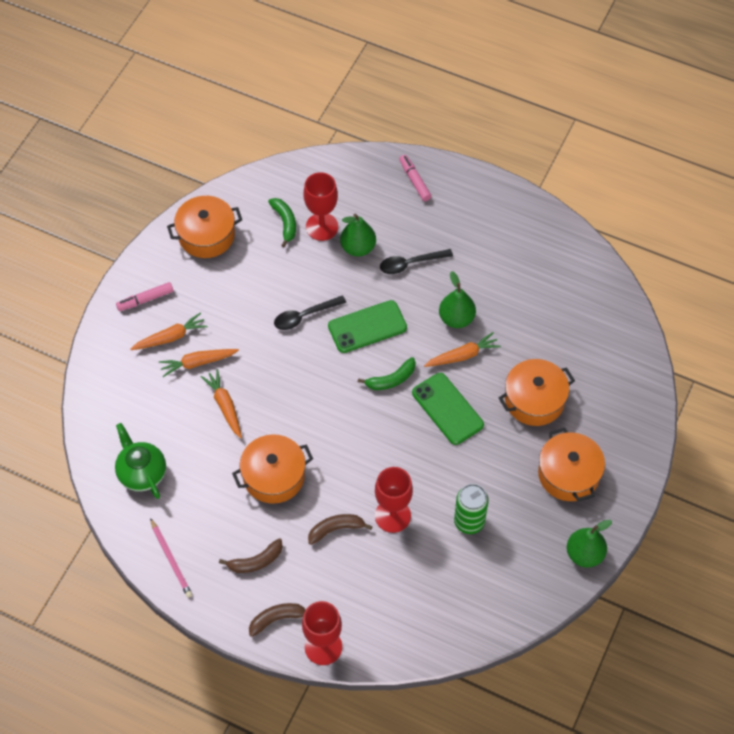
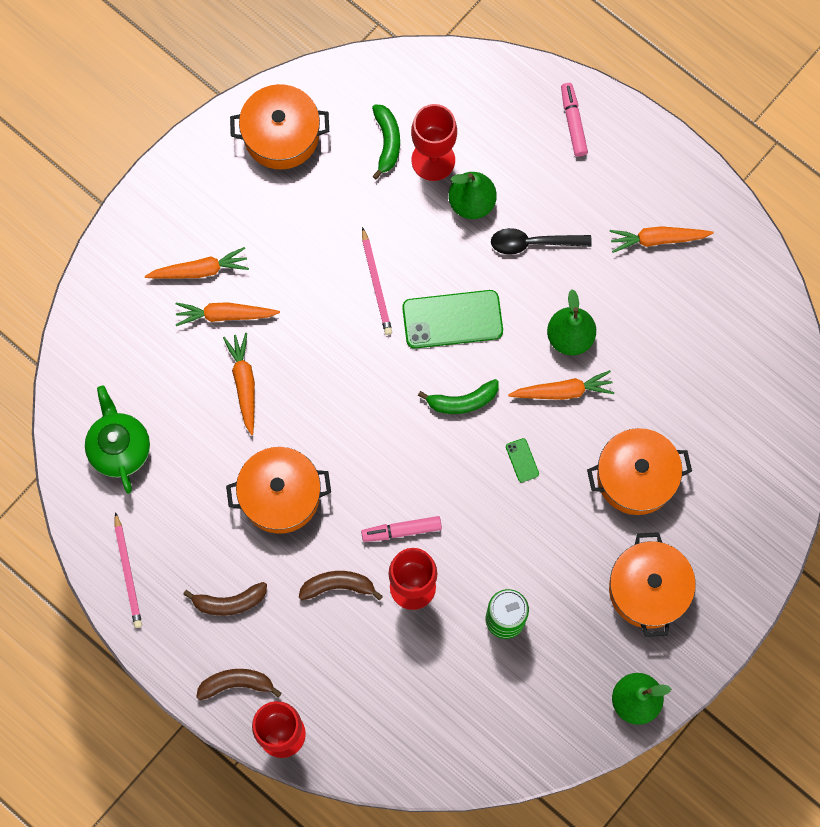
camera: 15 degrees right, 15 degrees up
(145, 299) = (181, 208): pink marker -> pink marker (401, 530)
(304, 316) = (376, 284): black spoon -> pink pencil
(447, 409) = (522, 460): green phone -> green phone, size x0.42
(498, 241) = (657, 239): none -> orange carrot

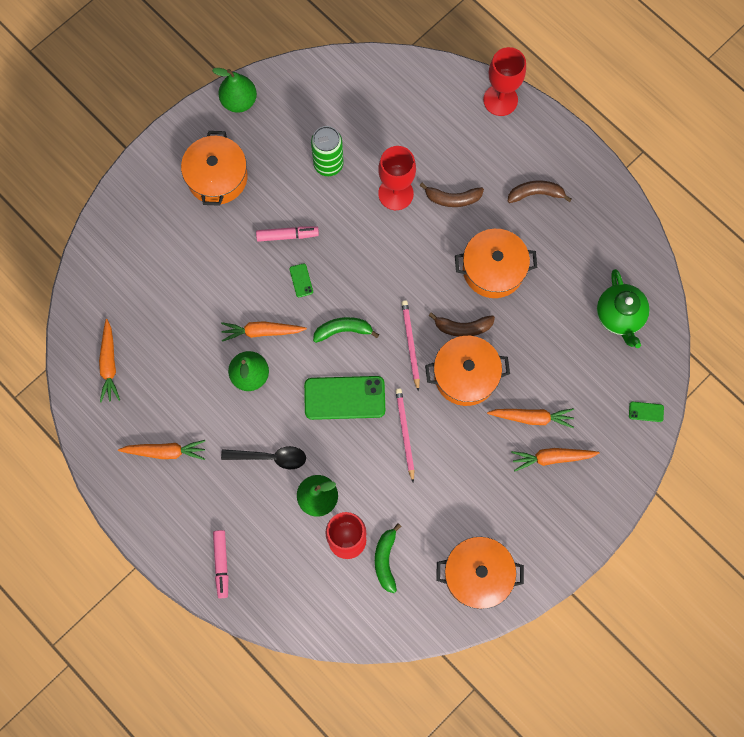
camera: 175 degrees left, 0 degrees up
(87, 333) = (646, 411): none -> green phone
(128, 572) = (613, 221): pink pencil -> pink pencil (410, 344)
(236, 684) = (532, 136): brown banana -> brown banana (463, 327)
(244, 383) = (518, 359): orange carrot -> orange carrot (109, 364)
(401, 530) = (400, 235): pink marker -> pink marker (287, 235)
(636, 477) = (213, 260): orange pot -> orange pot (465, 375)

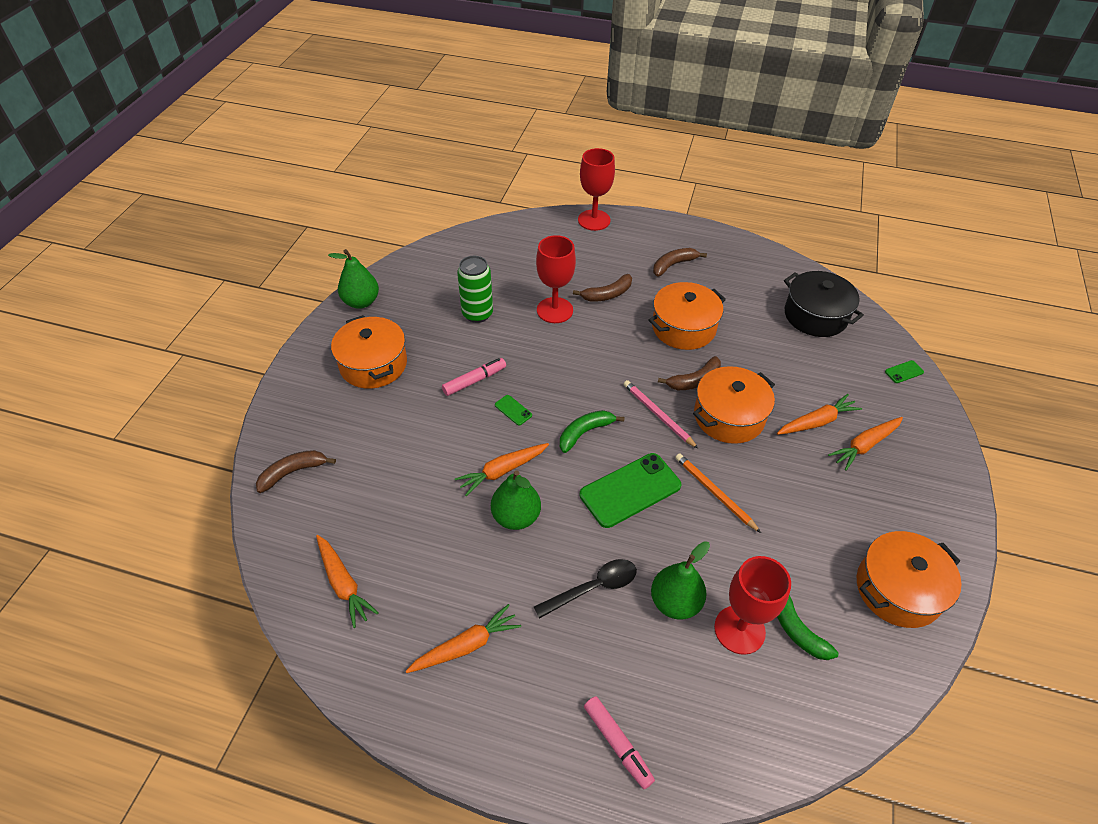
camera: 30 degrees left, 25 degrees down
(113, 253) = (293, 472): none -> brown banana
(405, 433) = (714, 493): pink pencil -> orange pencil
(619, 316) = (815, 316): green teapot -> black pot

